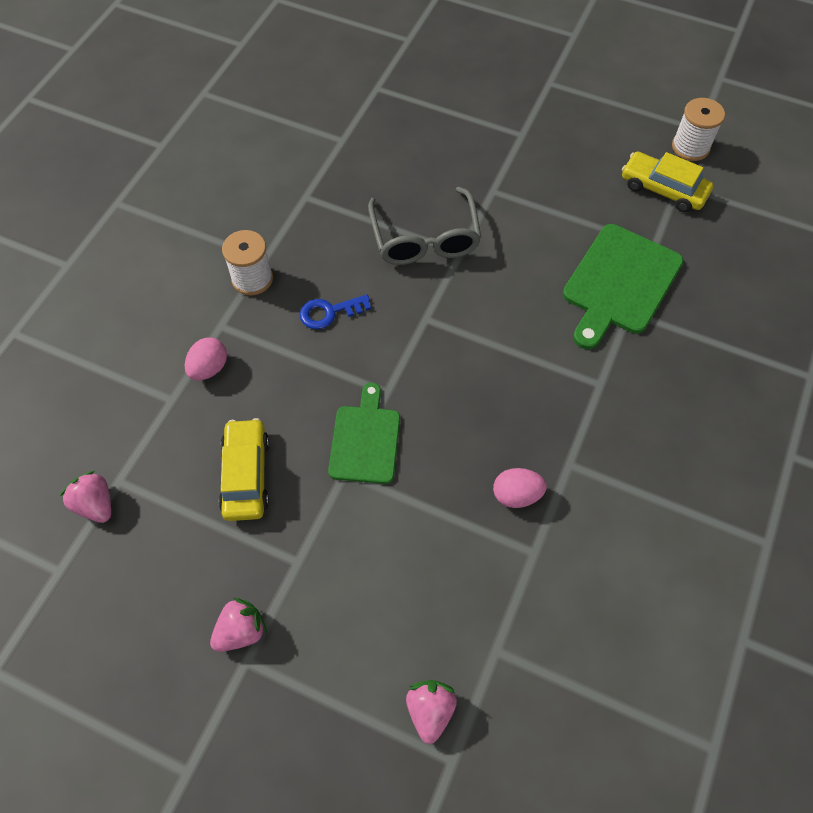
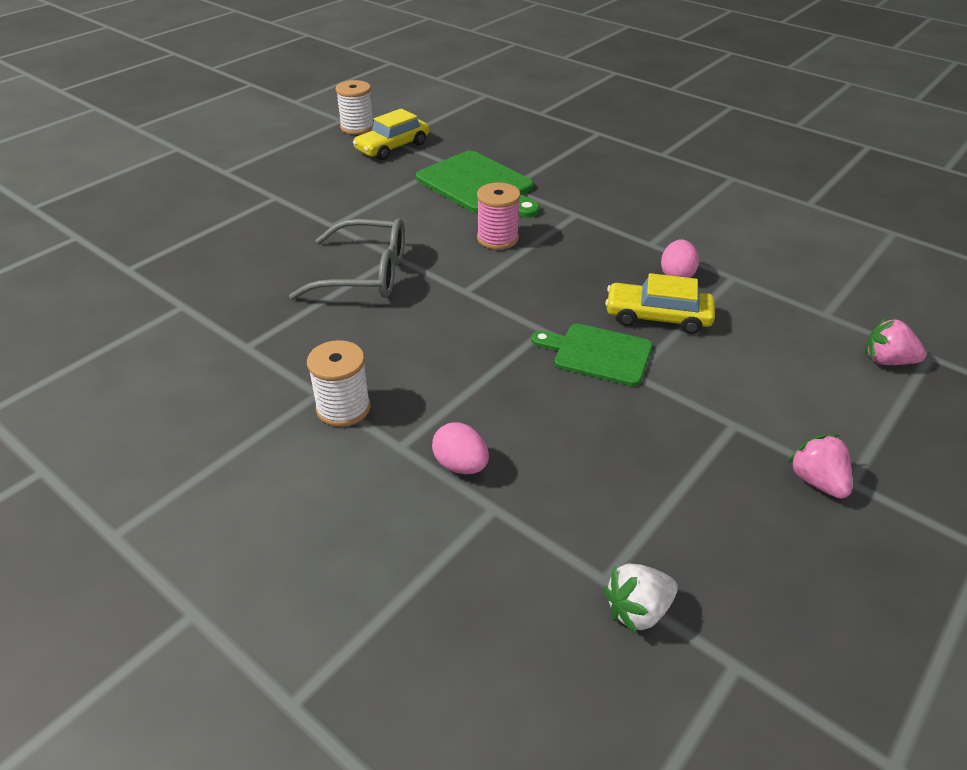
camera: 75 degrees left, 20 degrees down
(95, 504) = (637, 610): pink strawberry -> white strawberry
(246, 475) = (621, 451): yellow car -> yellow car (657, 317)
(329, 312) = (426, 353): blue key -> none
(522, 323) = (497, 238): none -> pink spool

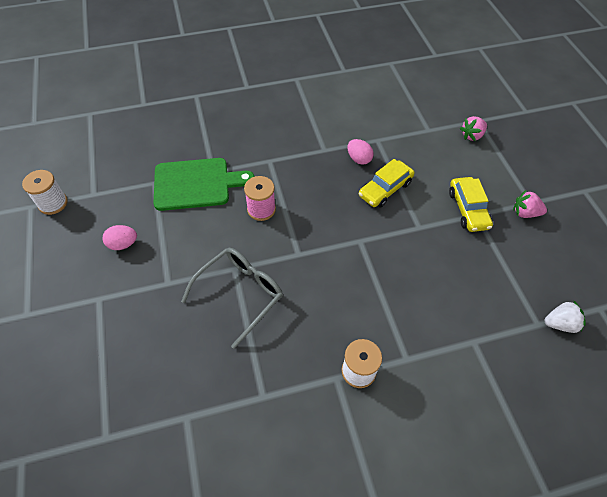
camera: 55 degrees left, 15 degrees up
(392, 147) = (103, 199): yellow car -> yellow car (468, 209)
(461, 465) = (437, 339): pink egg -> pink egg (123, 244)
(598, 354) = (395, 231): green cutting board -> none
(637, 610) = (560, 323): white strawberry -> white strawberry turned 105 degrees counterclockwise

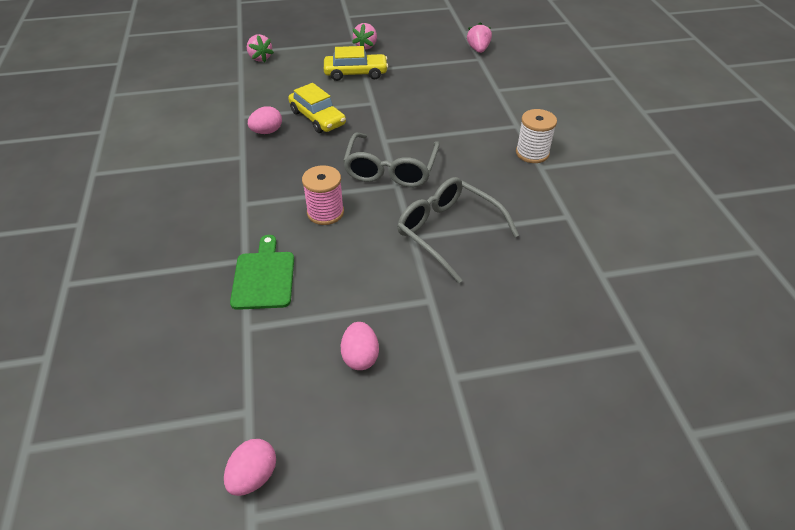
camera: 85 degrees left, 10 degrees down
(53, 203) = (253, 476): white spool -> pink egg
(196, 184) = (264, 277): green cutting board -> green cutting board, size x0.66
(318, 248) = (391, 169): none -> grey glasses
(560, 323) = (478, 49): white strawberry -> pink strawberry

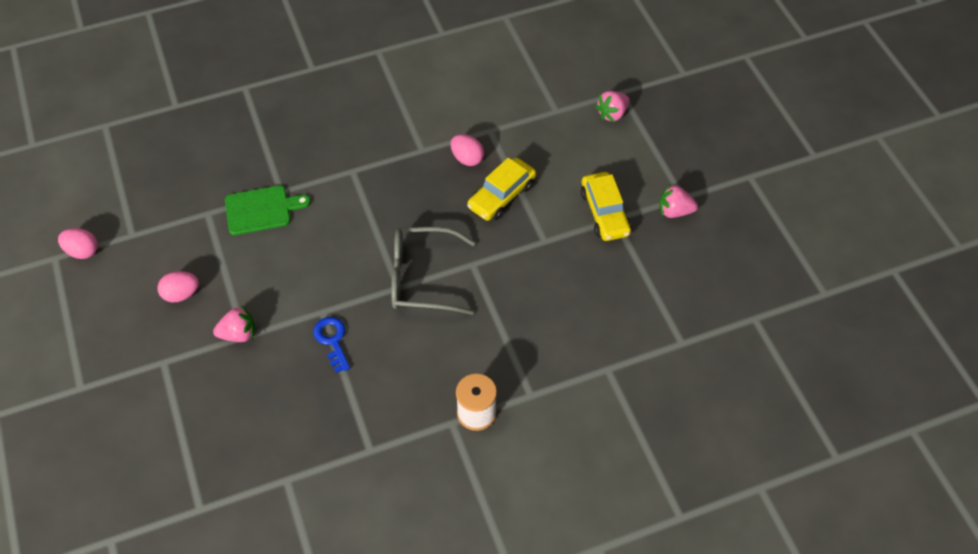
camera: 80 degrees right, 10 degrees up
(325, 212) = (348, 235): pink spool -> none
(448, 232) = (332, 340): grey glasses -> blue key
(478, 49) = (707, 339): pink strawberry -> pink strawberry (238, 334)

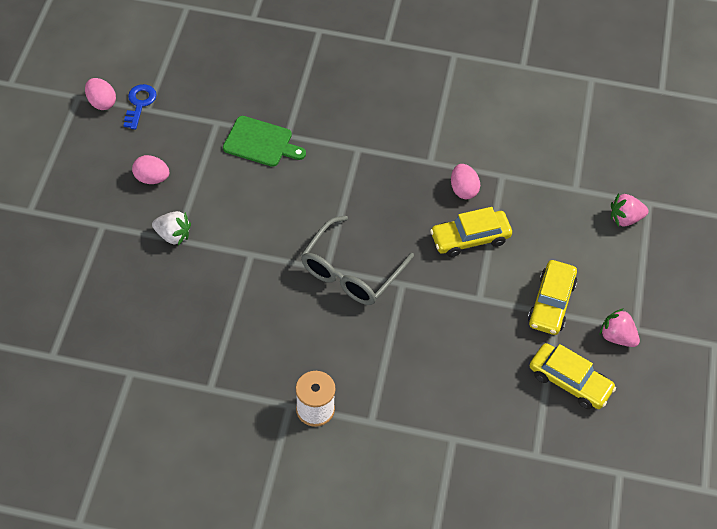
camera: 30 degrees right, 0 degrees up
(238, 334) = (173, 235): pink strawberry -> white strawberry
(332, 340) = (242, 282): blue key -> blue key (139, 104)
(422, 278) = (351, 272): grey glasses -> grey glasses turned 90 degrees counterclockwise
(665, 268) = (570, 381): none -> yellow car

